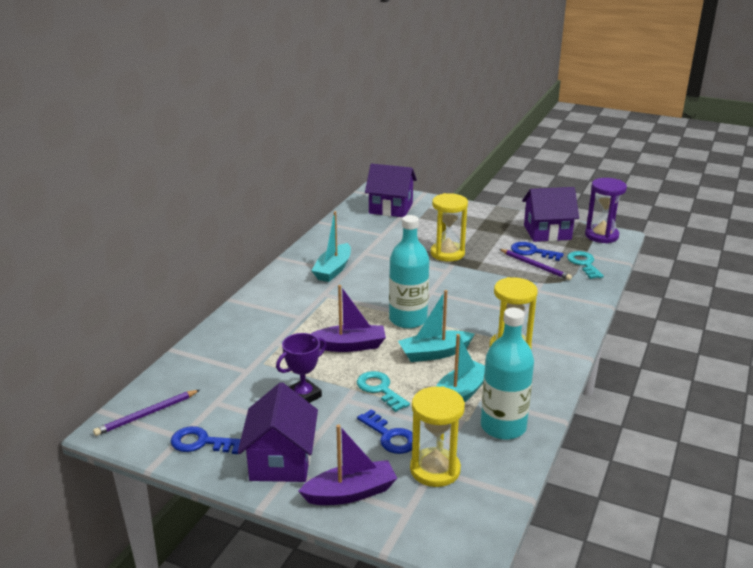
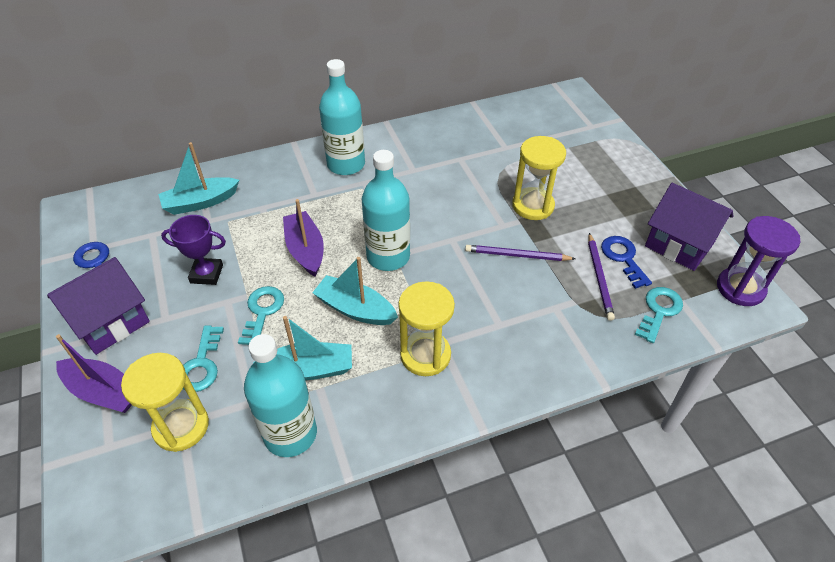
camera: 45 degrees right, 20 degrees up
(147, 414) = (104, 213): purple pencil -> purple pencil (517, 255)
(293, 291) = (346, 164): none -> turquoise bottle
(333, 270) = (408, 161): turquoise boat -> turquoise boat (200, 202)
(349, 346) = (305, 250): purple boat -> purple boat turned 150 degrees counterclockwise
(390, 208) = (557, 121): purple house -> none
(390, 436) = (201, 364): blue key -> turquoise key

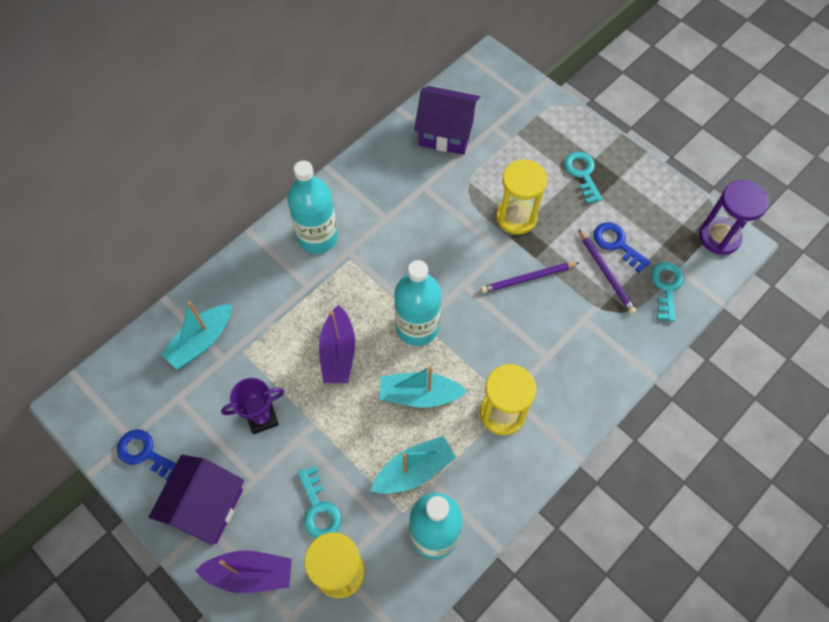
camera: 25 degrees left, 15 degrees up
(262, 312) = (339, 433): turquoise key -> turquoise key (582, 174)
(305, 250) = (338, 352): purple boat -> purple boat turned 135 degrees counterclockwise
(679, 244) = (655, 210): purple house -> purple house (446, 133)

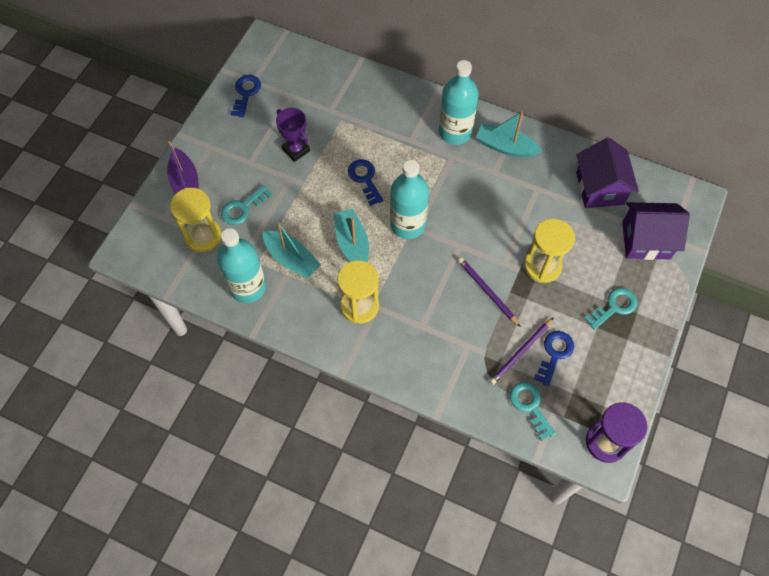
camera: 70 degrees right, 0 degrees up
(201, 341) = (338, 92): turquoise boat -> turquoise boat (505, 147)
(206, 506) = (222, 141): purple house -> purple house (646, 240)
(338, 352) = (365, 179): purple boat -> blue key
(666, 287) = (530, 406): turquoise key -> turquoise key turned 105 degrees counterclockwise

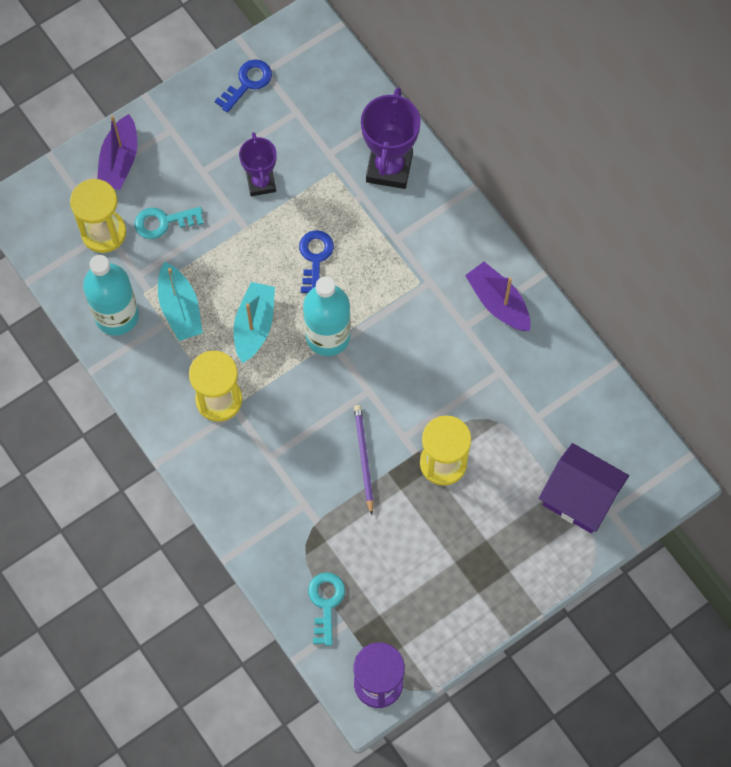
camera: 30 degrees right, 5 degrees up
(377, 100) = (389, 168): none -> purple trophy
(455, 132) = (452, 254): turquoise bottle -> none
(505, 147) = (498, 303): turquoise boat -> purple boat
(521, 352) = (355, 542): purple pencil -> none
(554, 354) = (389, 564): blue key -> none
(600, 188) = (571, 409): purple house -> none
(614, 307) = (490, 551): turquoise key -> none

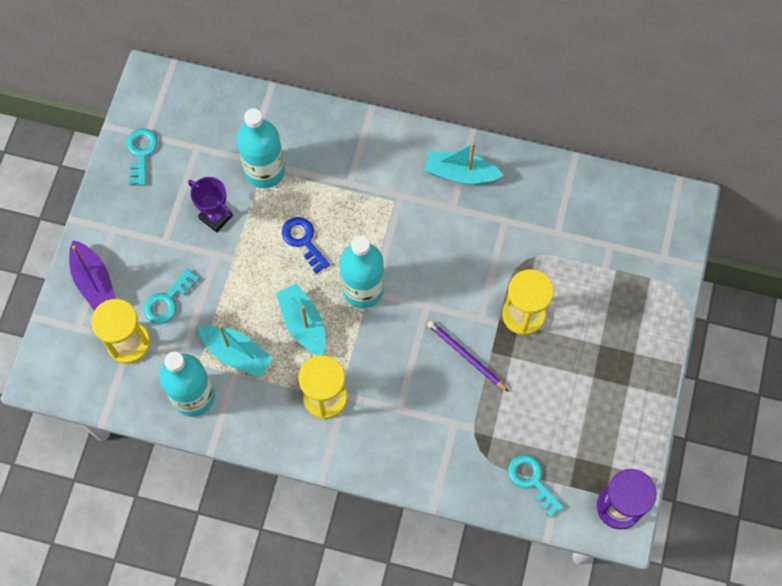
camera: 40 degrees left, 0 degrees up
(247, 83) = (141, 153): blue key -> turquoise key
(334, 175) = (265, 171): none -> turquoise bottle
(389, 168) = (300, 137): purple trophy -> none
(498, 303) = (460, 174): purple boat -> turquoise boat
(579, 497) = (635, 264): purple house -> none

